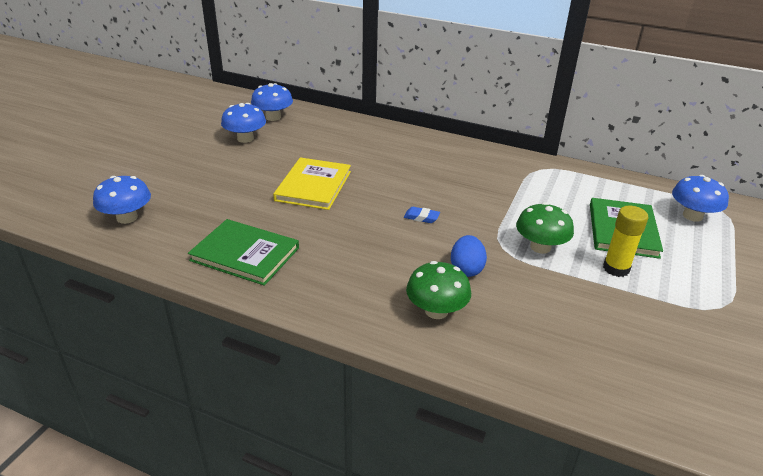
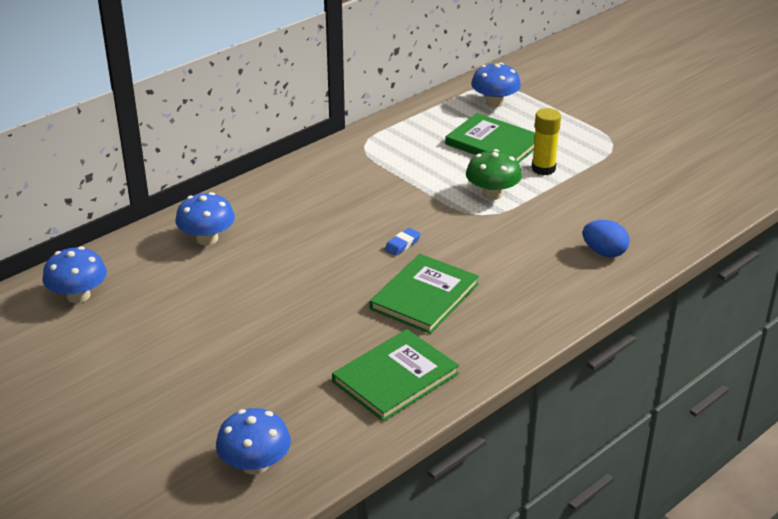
camera: 65 degrees left, 0 degrees up
(245, 139) = (122, 331): blue mushroom -> blue mushroom (207, 239)
(313, 186) = (288, 300): yellow book -> none
(359, 244) = (424, 296): none -> green book
(436, 311) = (550, 278): green mushroom -> none
(466, 269) = (501, 244): blue egg -> blue egg (604, 252)

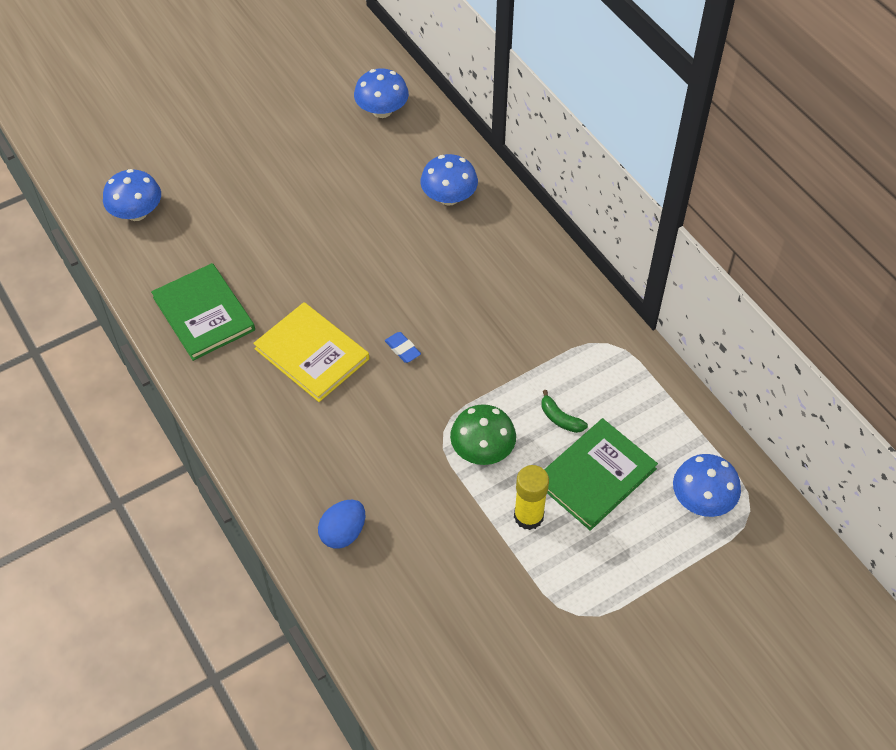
camera: 100 degrees right, 20 degrees up
(424, 296) = (312, 354): green book -> yellow book
(447, 161) = (560, 419): none -> green banana

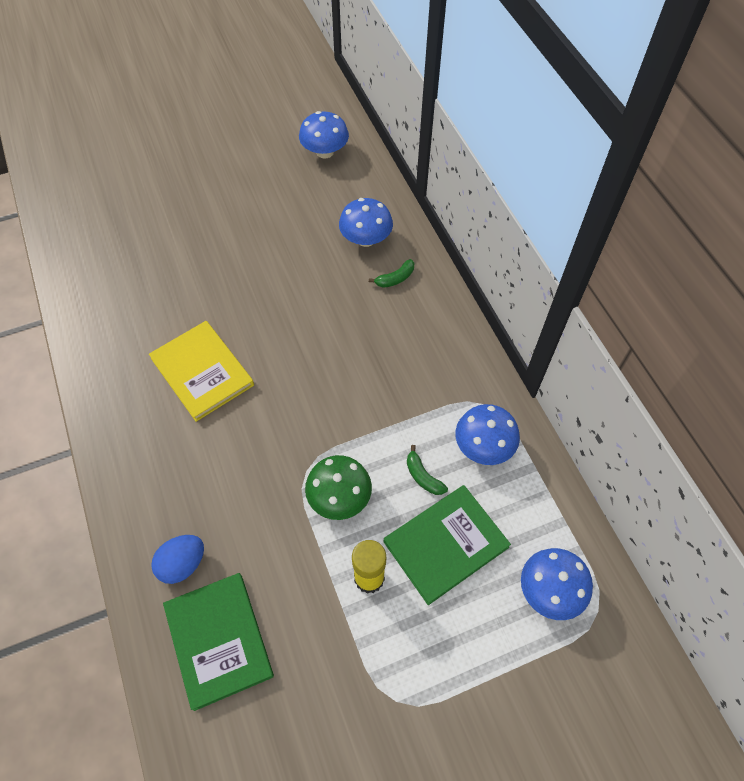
camera: 10 degrees right, 5 degrees up
(136, 213) = (85, 215): blue mushroom -> blue mushroom (483, 446)
(203, 314) = (115, 318): green book -> green book (218, 640)
(402, 349) = (287, 380): blue eraser -> none
(489, 233) = (395, 278): none -> green banana

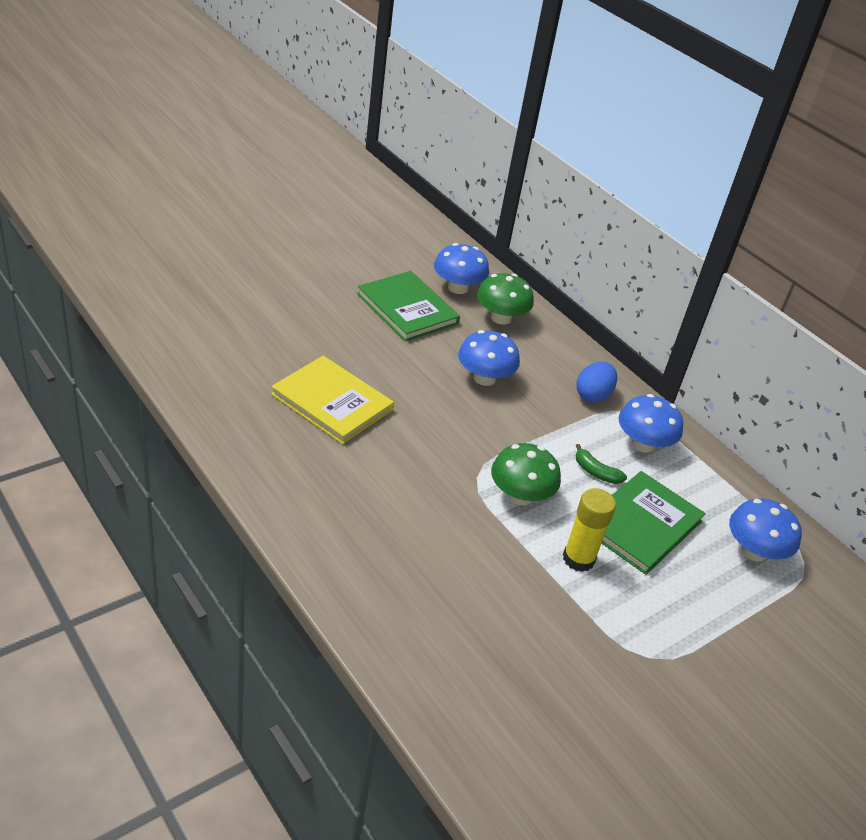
camera: 20 degrees left, 20 degrees down
(182, 564) = (378, 566): blue egg -> blue egg (593, 395)
(218, 640) = (445, 628): green book -> green book (407, 309)
(325, 151) = (387, 220): blue mushroom -> blue mushroom (484, 378)
(395, 278) = (501, 318): green banana -> green mushroom

